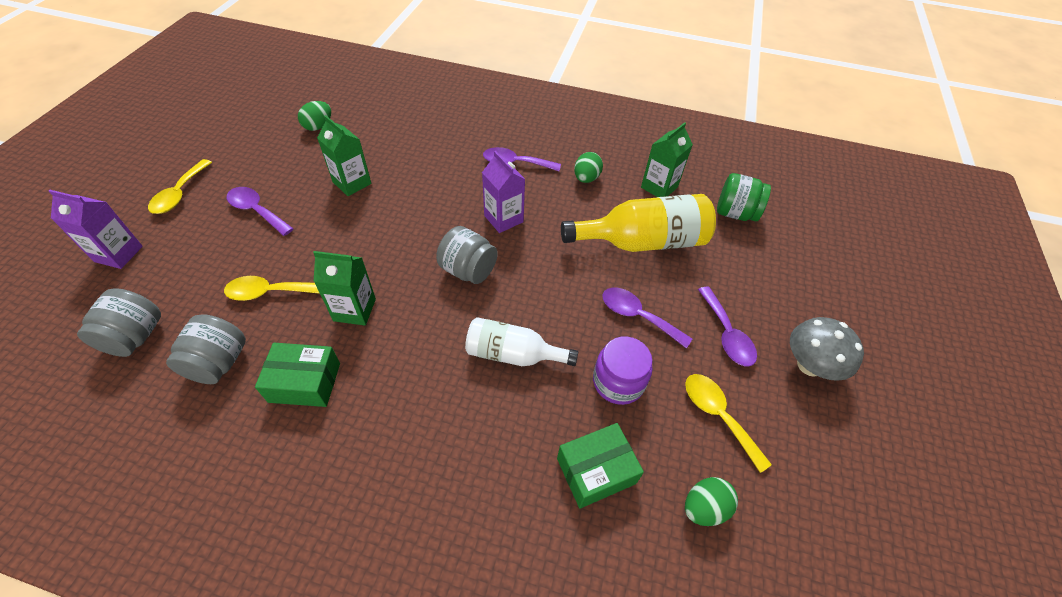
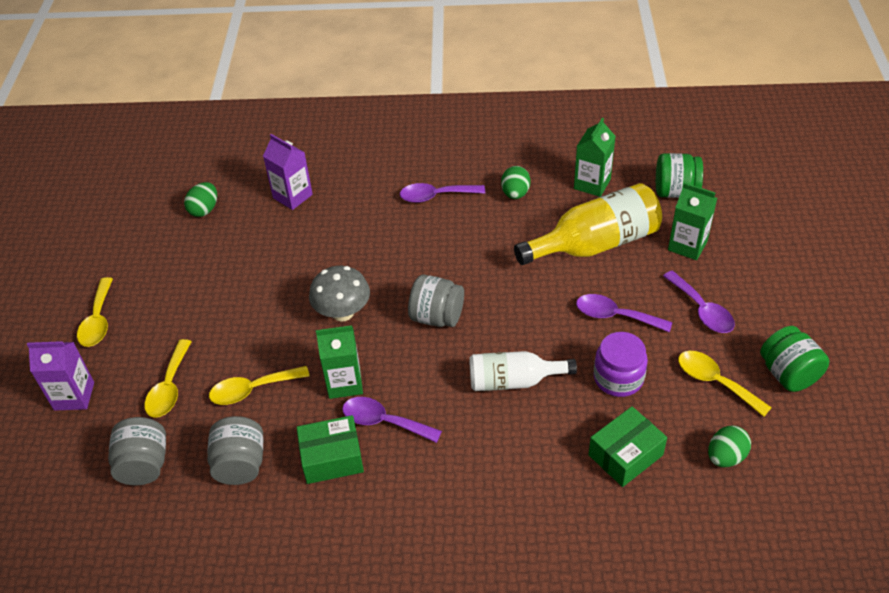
camera: 10 degrees left, 5 degrees down
(201, 269) = (169, 387): none -> yellow spoon
(257, 211) = (191, 316): purple spoon -> purple spoon (384, 421)
(352, 183) = (275, 261): green carton -> green carton (687, 245)
(503, 219) = (449, 257): purple carton -> purple carton (292, 196)
(799, 430) = (788, 374): none -> green jar
(809, 365) = (783, 317): grey mushroom -> grey mushroom (343, 312)

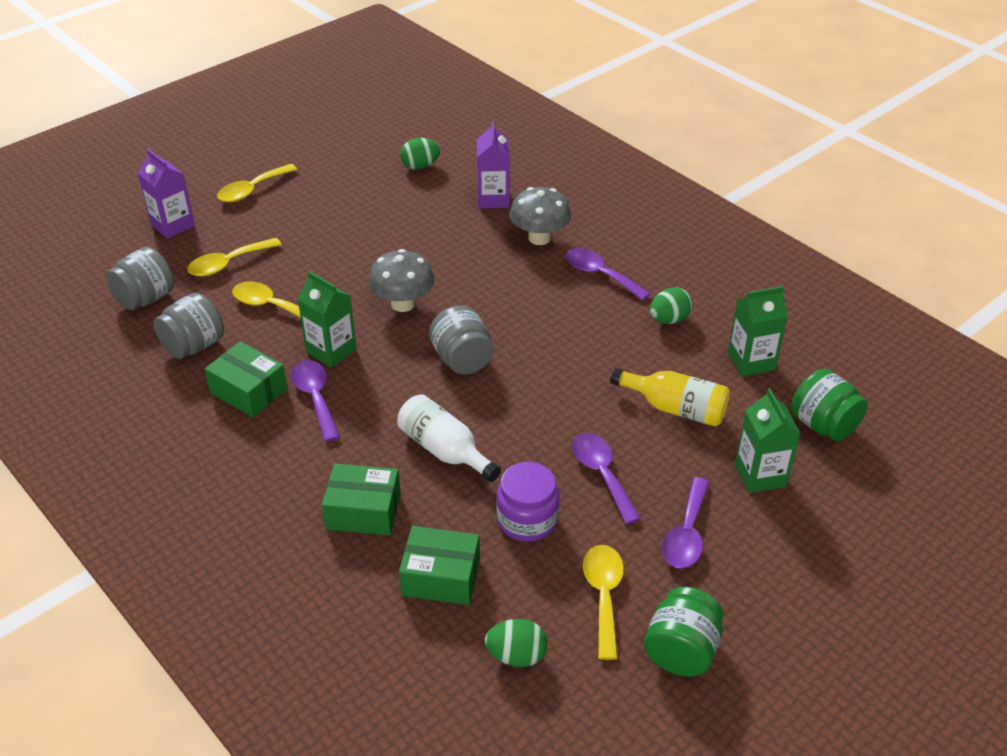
camera: 45 degrees right, 5 degrees down
(363, 200) = (539, 238): none -> grey mushroom
(525, 461) = (363, 511): none -> green box
(595, 244) = (675, 408): yellow bottle -> yellow bottle, size x0.63

